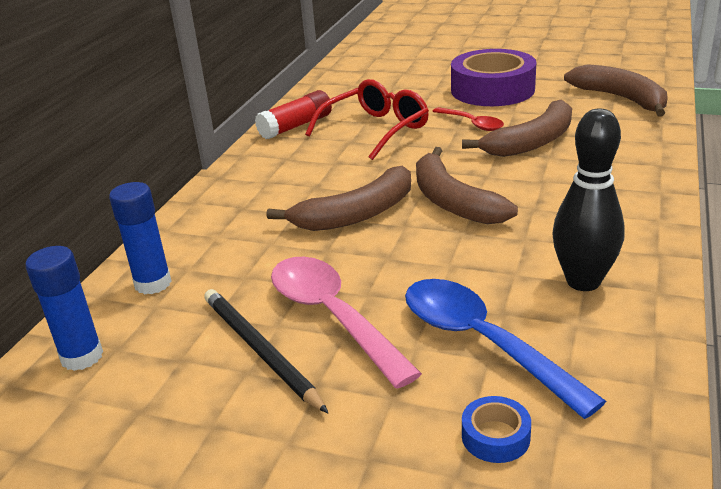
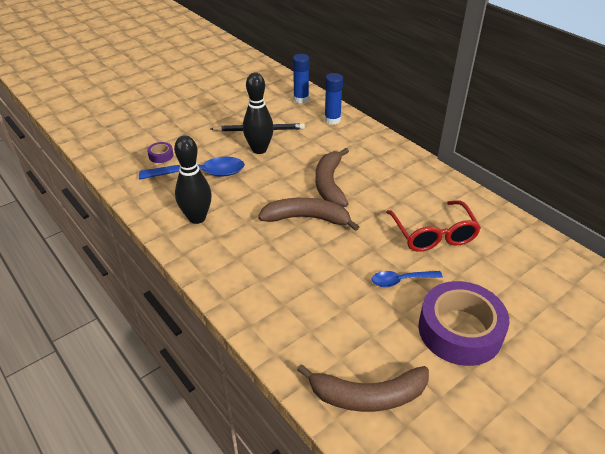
camera: 120 degrees right, 10 degrees up
(296, 126) = (472, 206): red glue stick -> none
(332, 316) = (259, 149): pink spoon -> black bowling pin
(472, 124) = (400, 280): red spoon -> blue spoon
(495, 436) = (161, 155): blue tape -> purple tape
(532, 142) = (343, 290): brown banana -> none

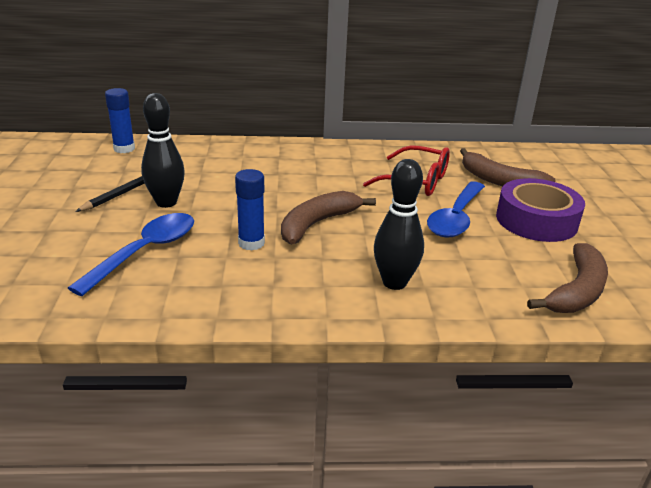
camera: 55 degrees left, 10 degrees down
(161, 155) = (59, 264): purple tape -> none
(197, 218) = (222, 284): black bowling pin -> black bowling pin (394, 282)
(330, 184) = (284, 192): brown banana -> brown banana (499, 181)
(332, 120) = (189, 150): blue glue stick -> blue glue stick (251, 243)
(400, 280) = (455, 218): blue spoon -> blue spoon, size x1.76

